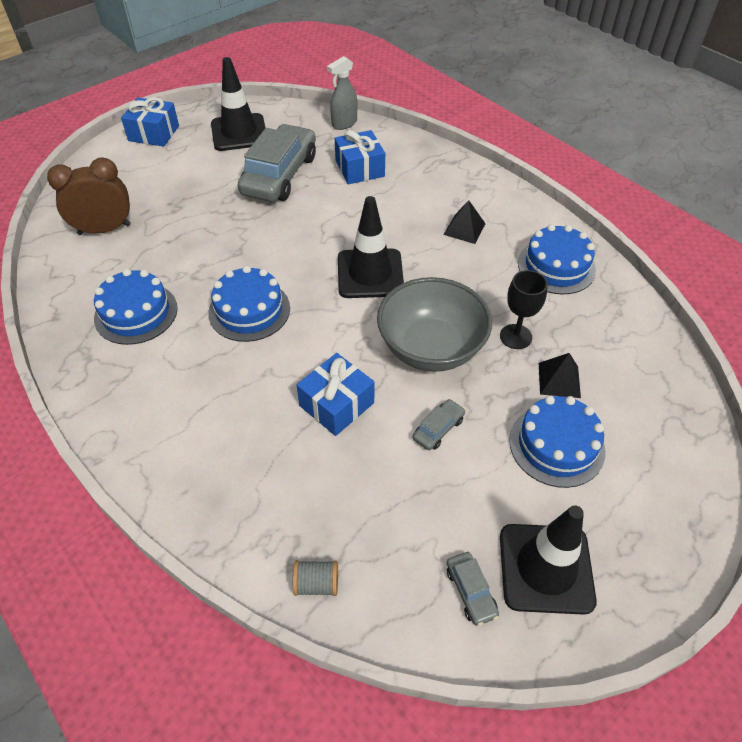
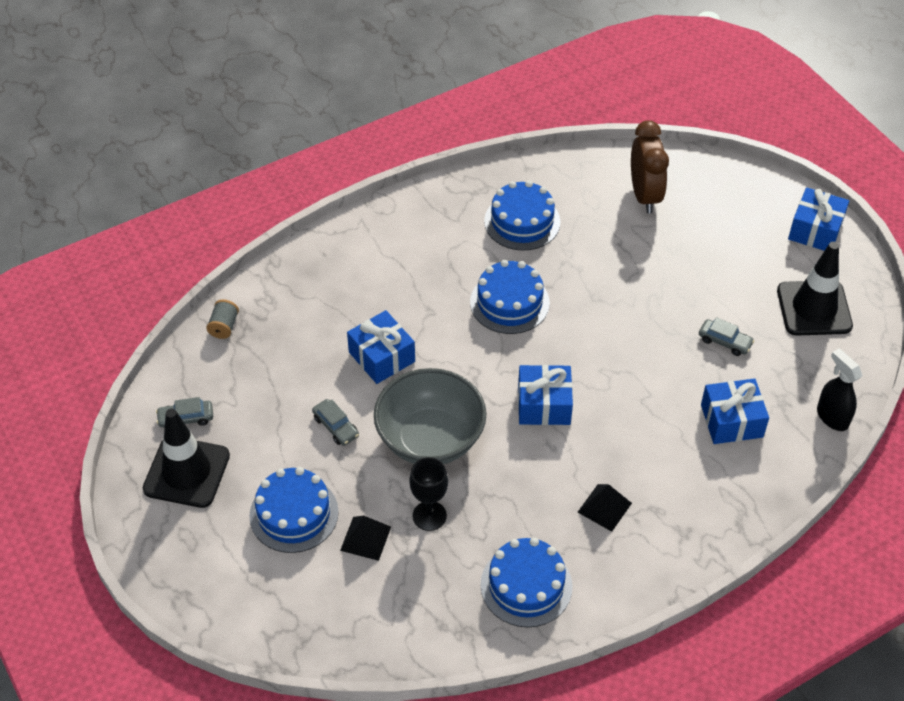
camera: 100 degrees right, 0 degrees up
(279, 175) = (724, 341): grey car -> grey car, size x0.42
(344, 123) = (832, 417): grey spray bottle -> black spray bottle
(370, 274) = (544, 405): black traffic cone -> blue gift

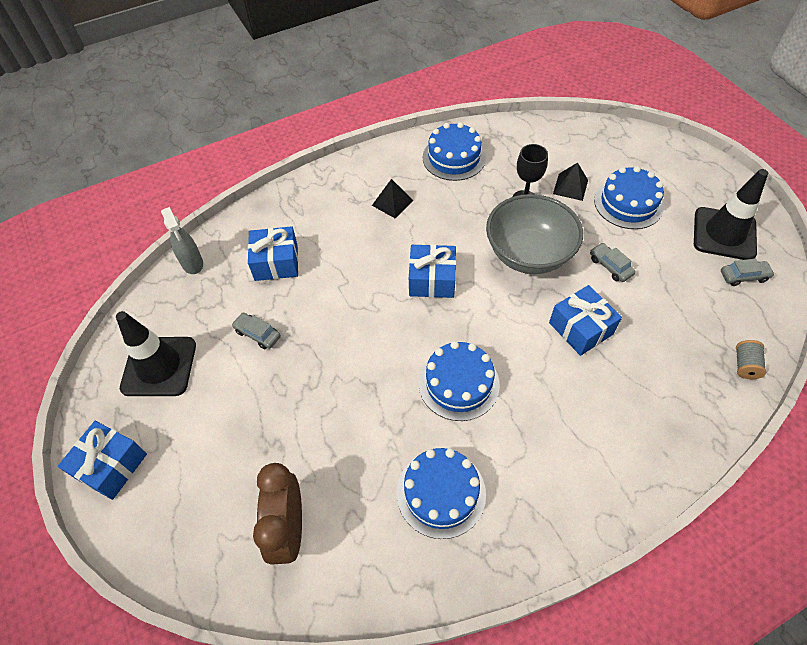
camera: 175 degrees left, 5 degrees up
(832, 417) = (192, 263): black spray bottle -> grey spray bottle

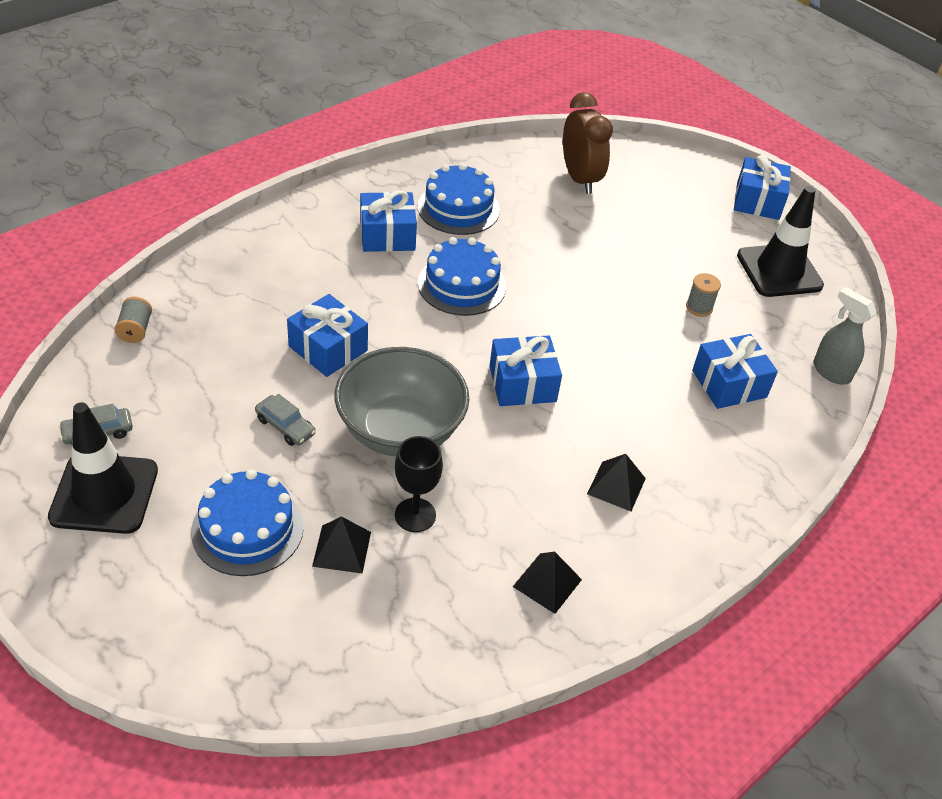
camera: 160 degrees right, 10 degrees down
(257, 334) = (699, 307): grey car -> grey spool
(454, 158) = (547, 583): blue cake -> black pyramid
(522, 458) = (387, 235): none -> blue gift

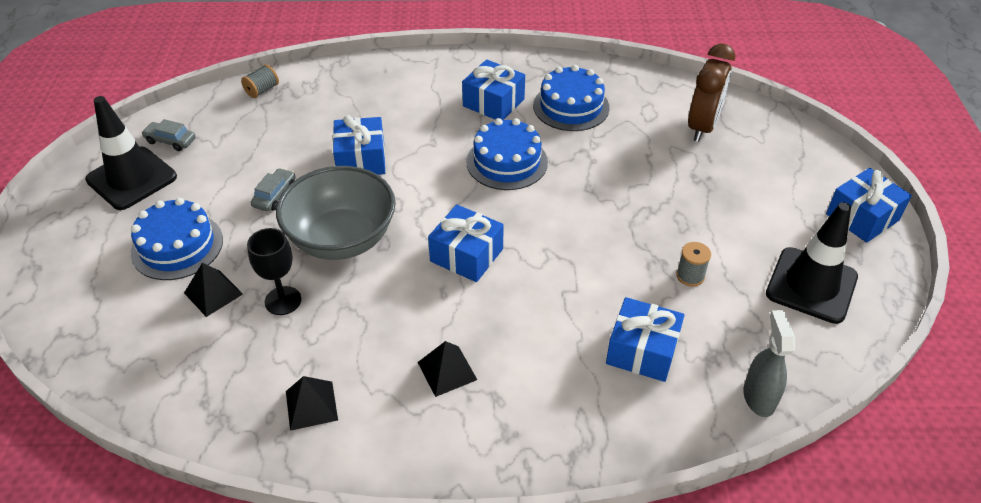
camera: 45 degrees right, 0 degrees up
(285, 426) = (275, 195): grey car -> grey car turned 150 degrees counterclockwise

